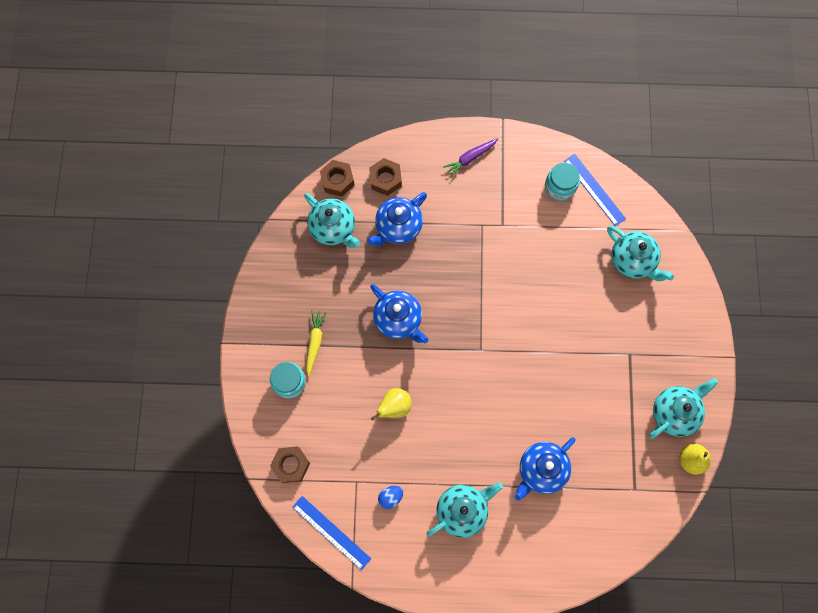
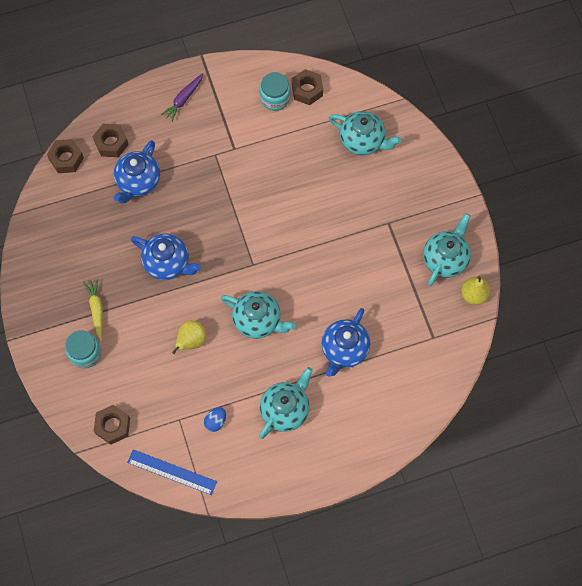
camera: 20 degrees left, 5 degrees down
(333, 228) = (78, 203): turquoise teapot -> turquoise teapot (258, 320)
(594, 189) = (307, 90): blue ruler -> brown nut

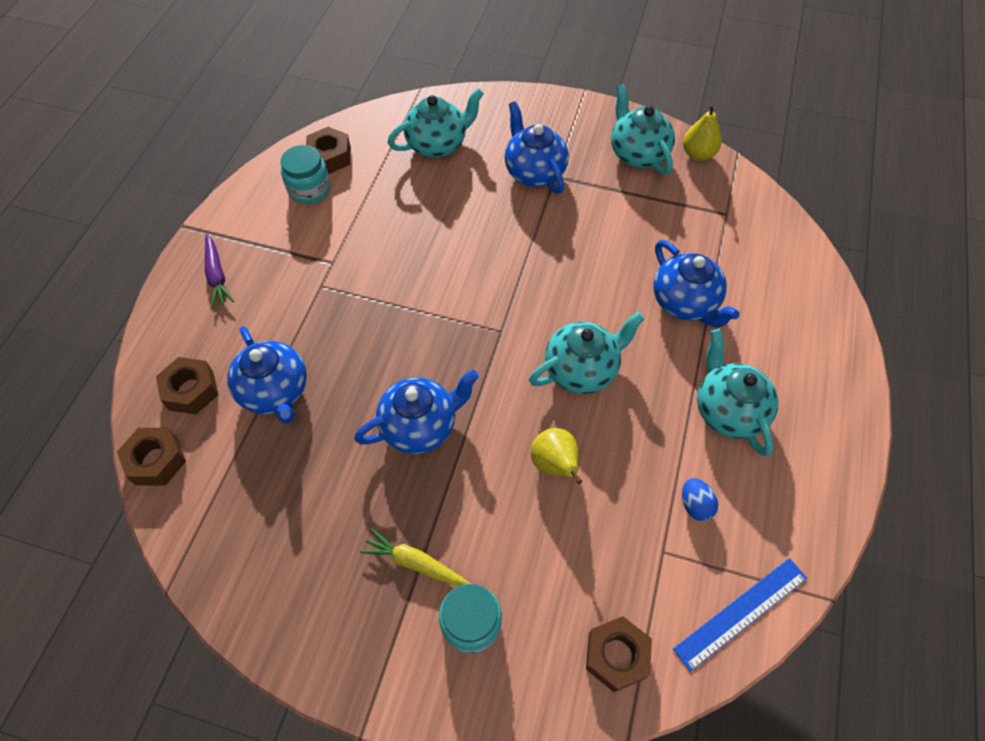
camera: 55 degrees left, 10 degrees down
(382, 209) = (534, 172): none -> blue teapot

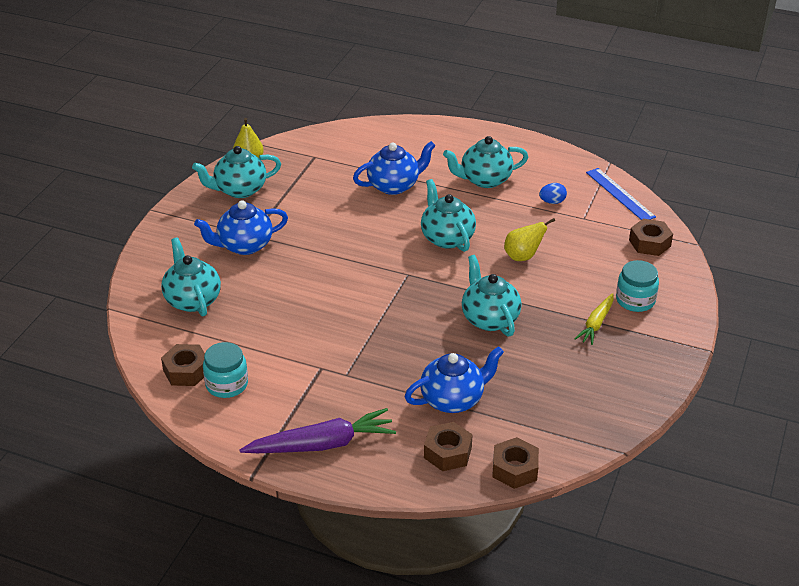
camera: 85 degrees left, 20 degrees down
(217, 276) = (322, 444): purple carrot -> purple carrot, size x1.71
(420, 426) = (489, 319): blue teapot -> turquoise teapot

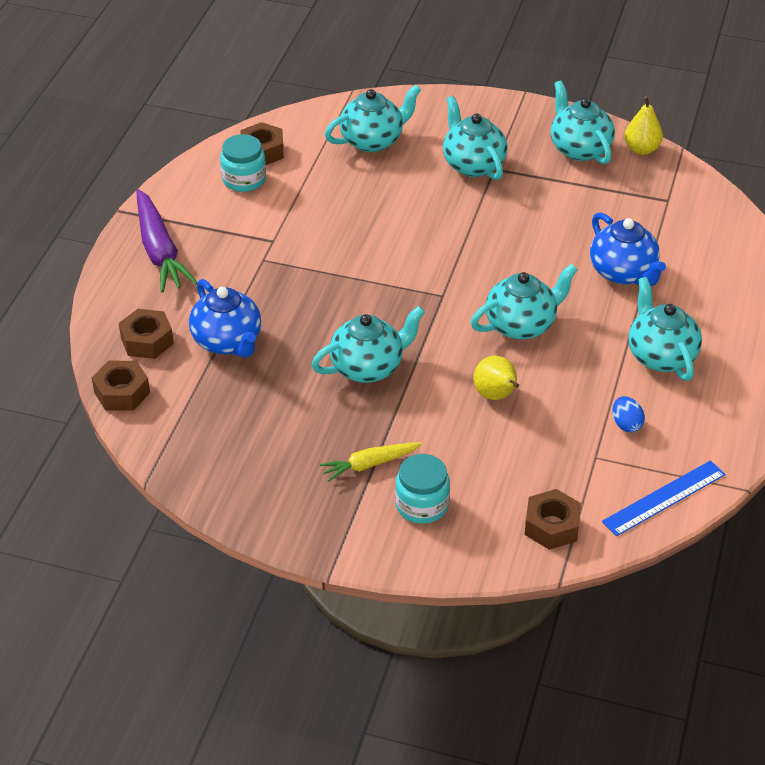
camera: 85 degrees right, 5 degrees up
(244, 245) = (473, 165): blue teapot -> turquoise teapot
(596, 324) = (369, 464): yellow carrot -> yellow carrot turned 45 degrees counterclockwise

